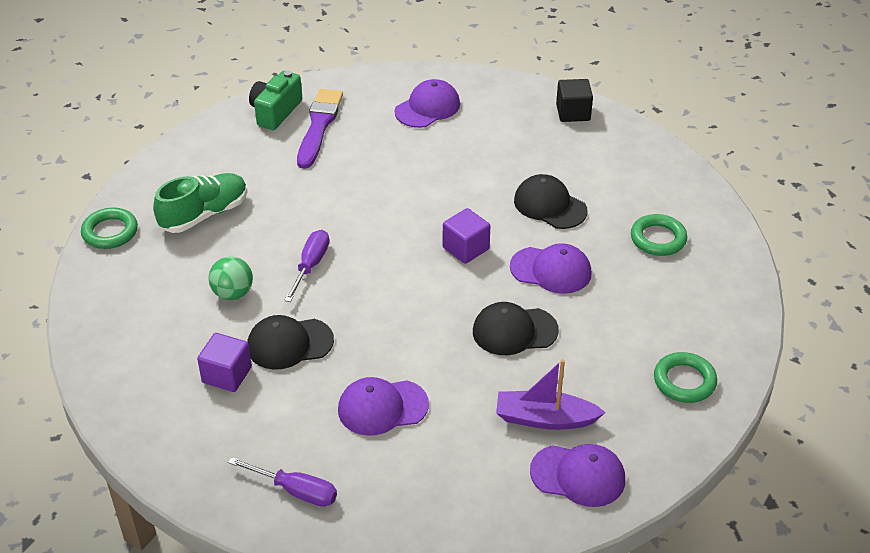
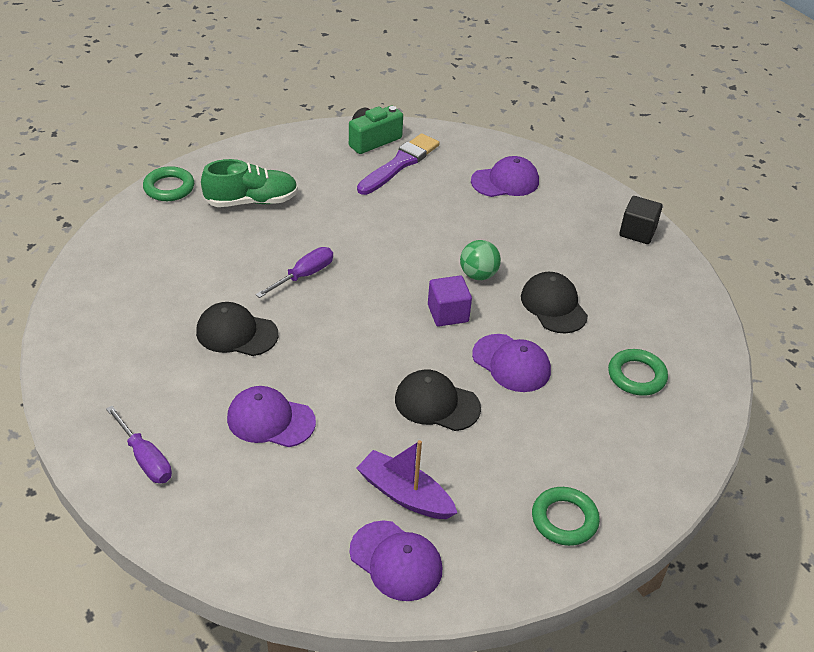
camera: 25 degrees right, 0 degrees up
(227, 375) = (167, 337): purple cube -> none
(233, 293) = (224, 273): green ball -> green ball (478, 275)

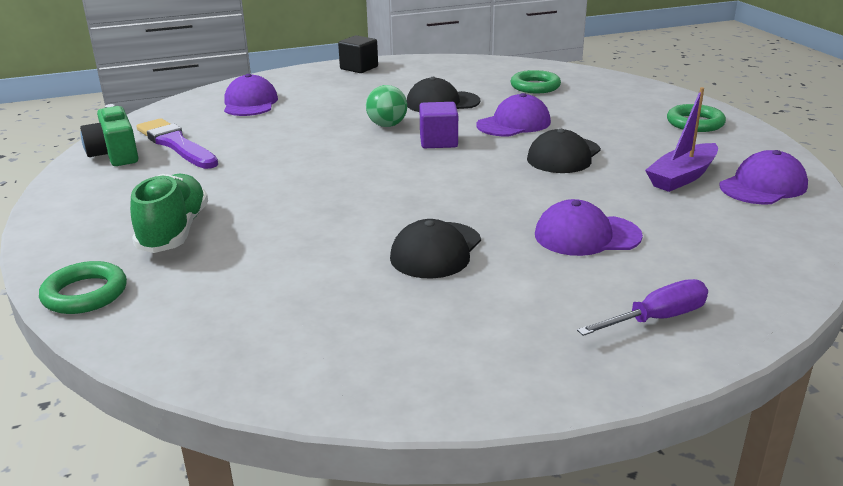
camera: 75 degrees left, 15 degrees down
(270, 420) = (586, 235): purple cap -> purple cap turned 60 degrees clockwise
(304, 275) = (346, 206): purple screwdriver -> none

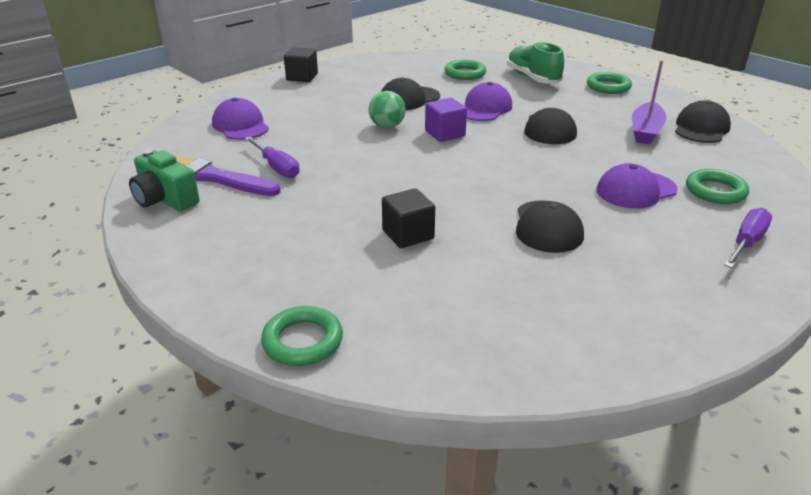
camera: 25 degrees left, 5 degrees up
(174, 231) = (315, 261): green shoe -> green shoe (532, 78)
(238, 145) = (277, 167): none -> purple screwdriver
(285, 227) = (408, 235): none -> black cube
(689, 256) = (715, 191): none -> green ring
(763, 186) = (701, 128): purple cap -> black cap

